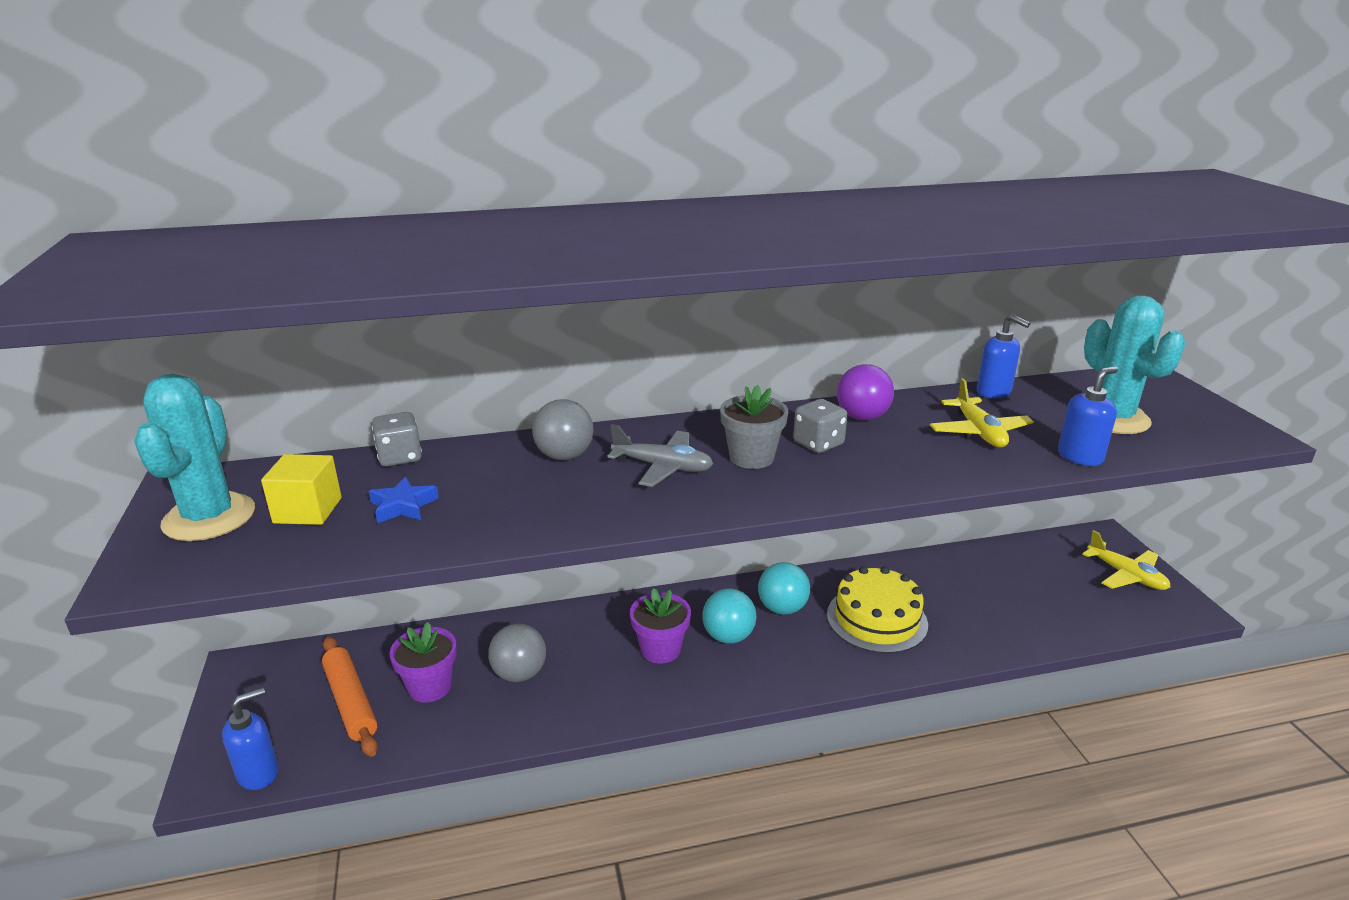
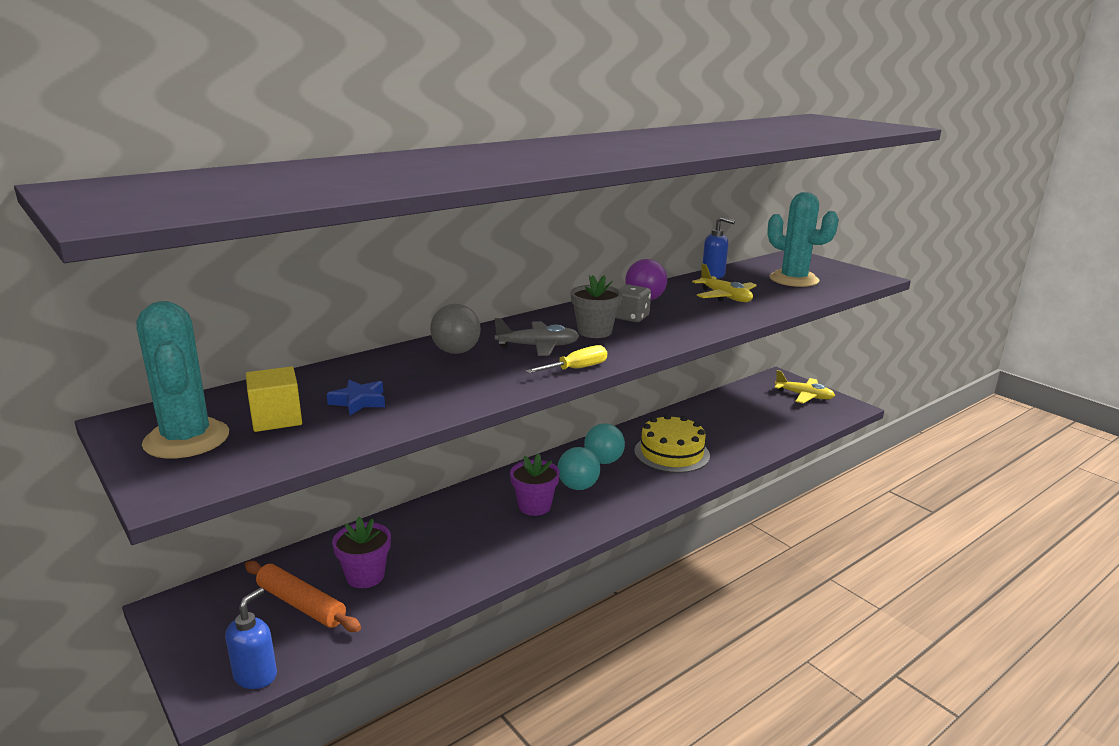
camera: 25 degrees left, 5 degrees down
(400, 457) = (318, 373): grey dice -> none
(519, 674) = (435, 548): grey ball -> none
(678, 512) = (576, 369): none -> yellow screwdriver
(1080, 456) = (794, 301): blue soap dispenser -> none

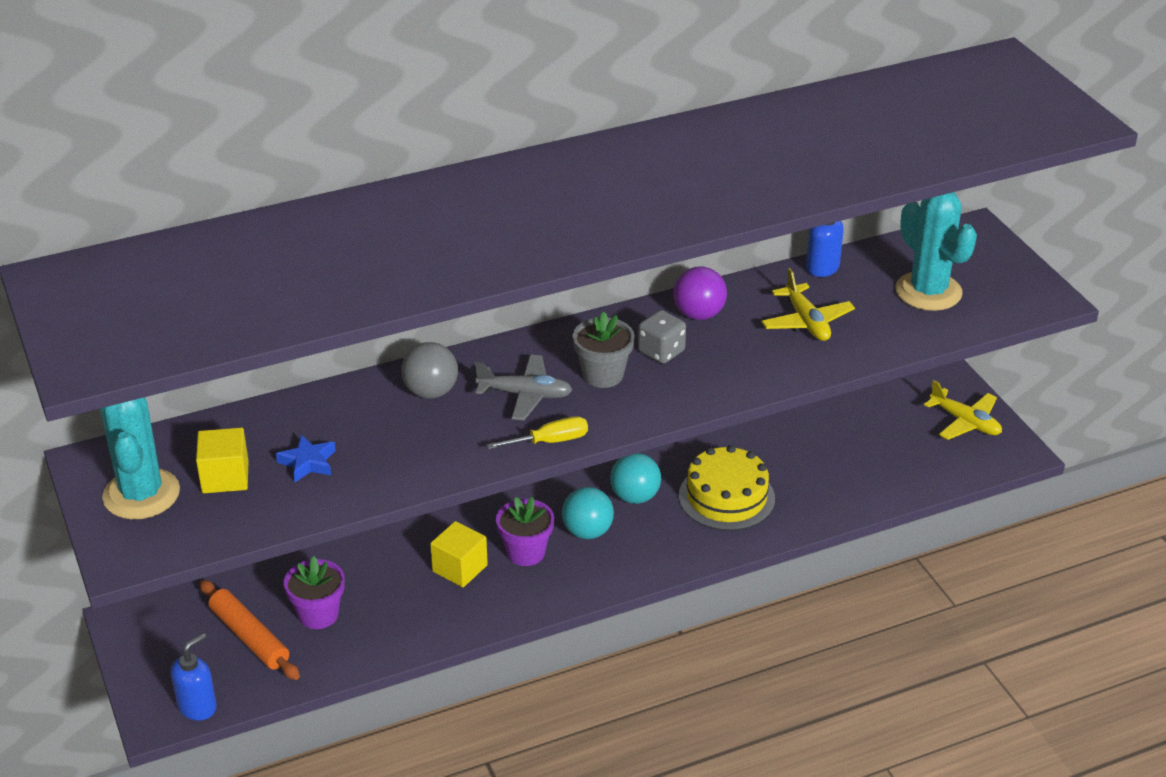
camera: 15 degrees right, 15 degrees up
(483, 524) = (460, 568): none -> yellow cube

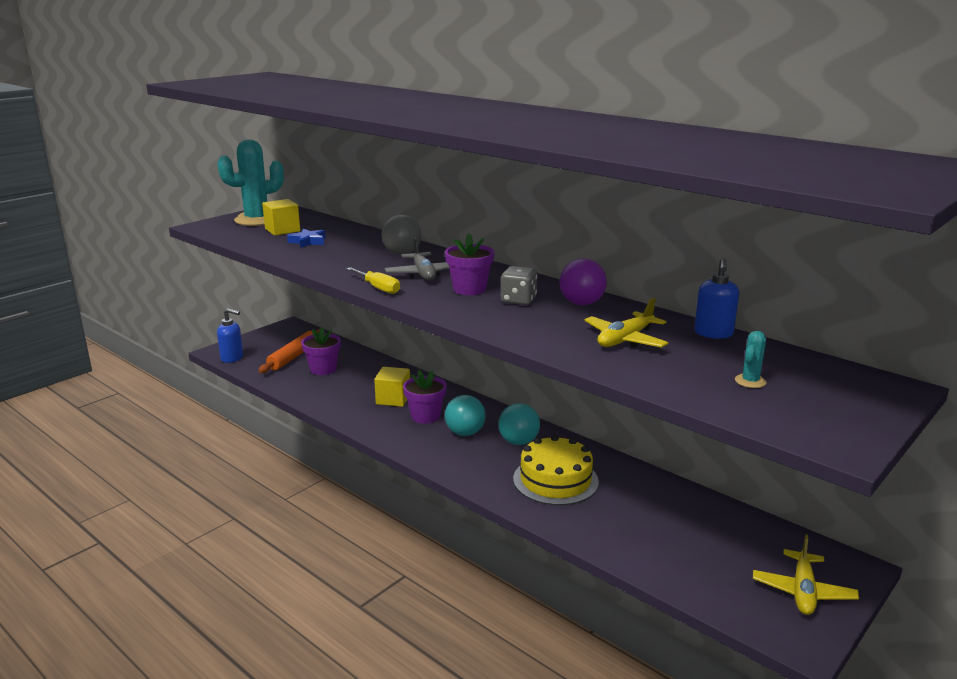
camera: 65 degrees right, 15 degrees down
(603, 375) = (469, 289): grey flower pot -> purple flower pot
(928, 291) = (750, 381): turquoise cactus -> turquoise cactus, size x0.42

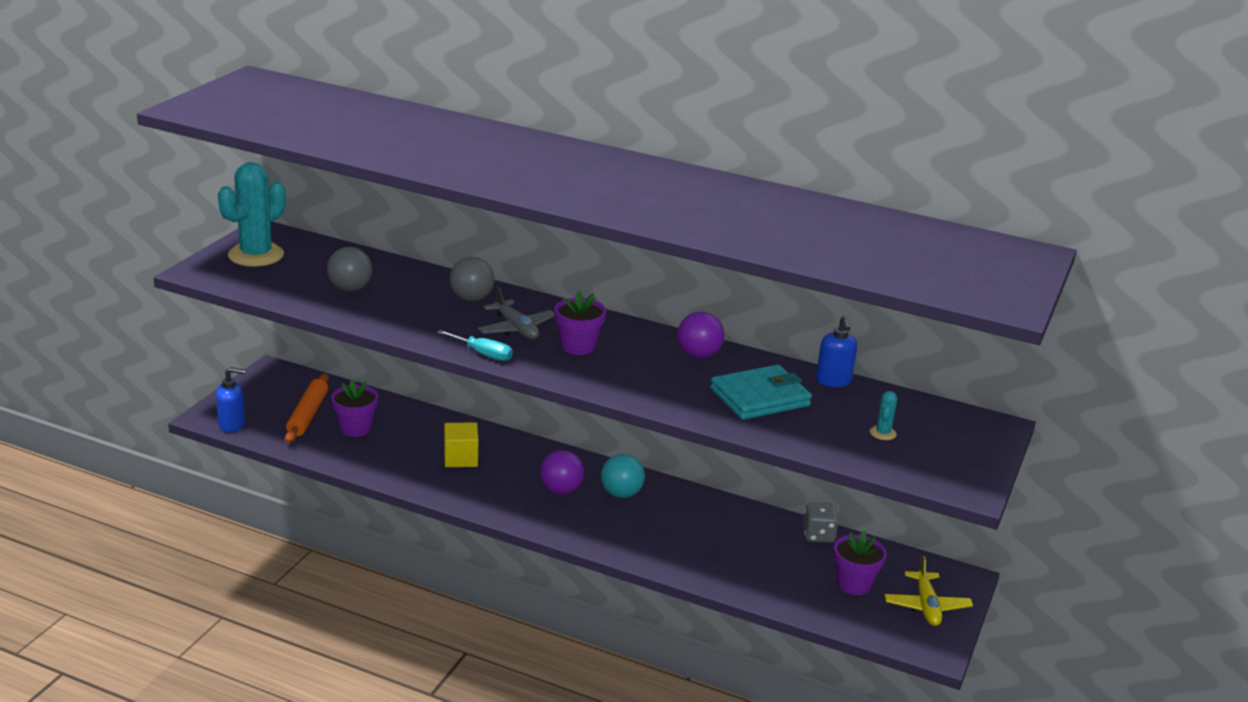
camera: 20 degrees left, 5 degrees up
(282, 230) = (303, 271): yellow cube -> none
(308, 242) = (350, 289): blue star -> grey ball
(378, 288) = (483, 354): yellow screwdriver -> turquoise screwdriver
(425, 416) = (508, 476): purple flower pot -> purple flower pot (854, 584)
(465, 433) = (561, 490): turquoise ball -> purple ball
(518, 300) = (635, 357): grey dice -> grey dice (818, 535)
(555, 480) = (676, 531): yellow cake -> none
(625, 340) = (760, 397): yellow plane -> turquoise wallet

